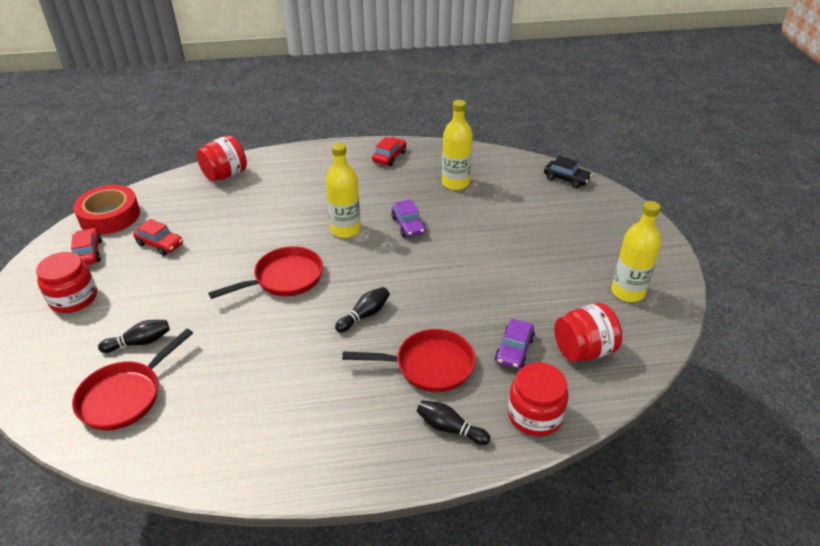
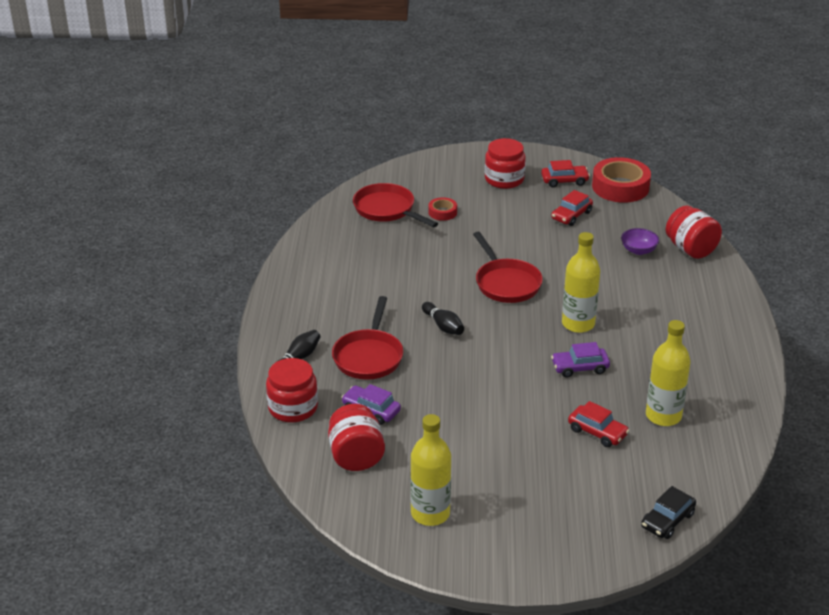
camera: 100 degrees right, 5 degrees down
(139, 342) = (442, 212): black bowling pin -> red tape
(226, 201) = (638, 250): none -> purple bowl
(389, 157) = (728, 369): red car -> red car (597, 432)

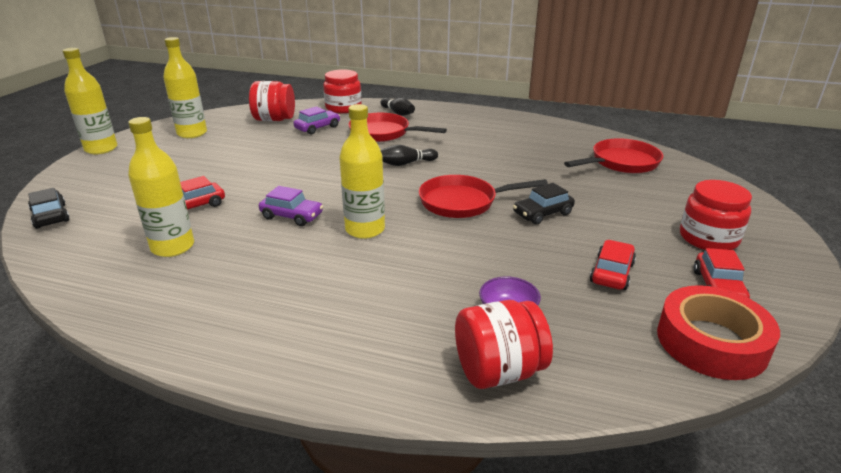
camera: 105 degrees right, 5 degrees down
(442, 212) = (617, 189): red tape -> none
(505, 244) = (542, 213): none -> black car
(511, 575) = (101, 149): none -> yellow bottle
(571, 215) = (612, 273): red car -> red car turned 60 degrees clockwise
(580, 368) = (292, 216): purple car -> purple car turned 105 degrees clockwise

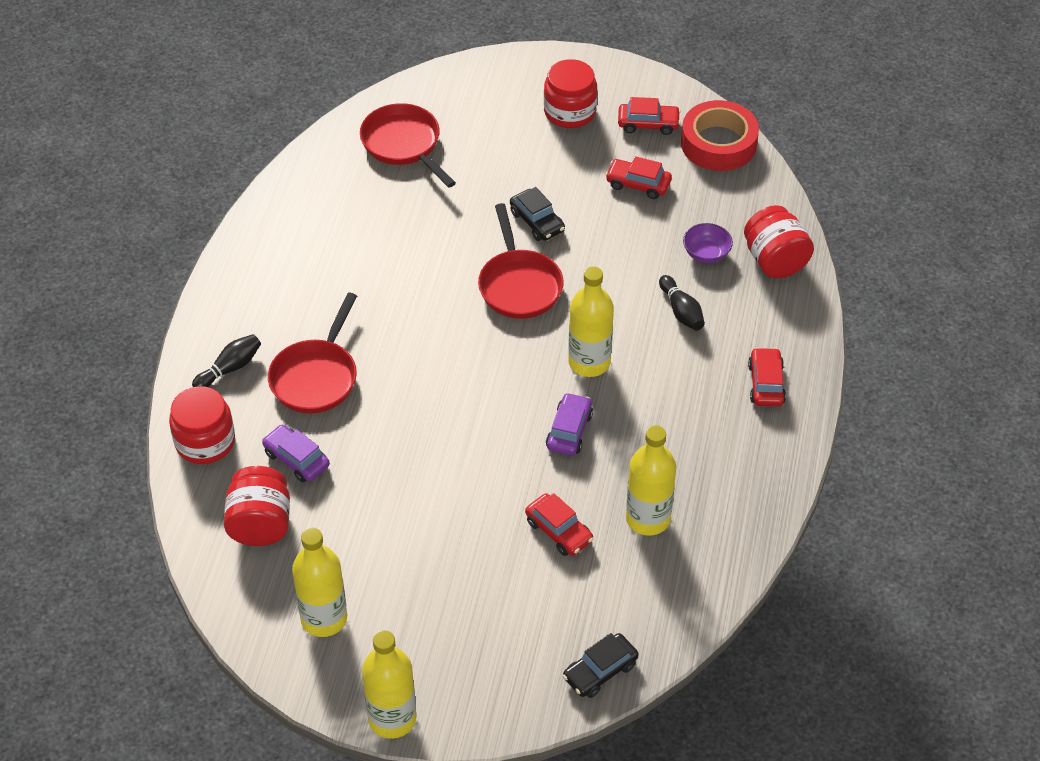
camera: 95 degrees left, 20 degrees up
(295, 339) = (766, 384): none -> red car
(406, 163) = (420, 342): black bowling pin -> black bowling pin (681, 311)

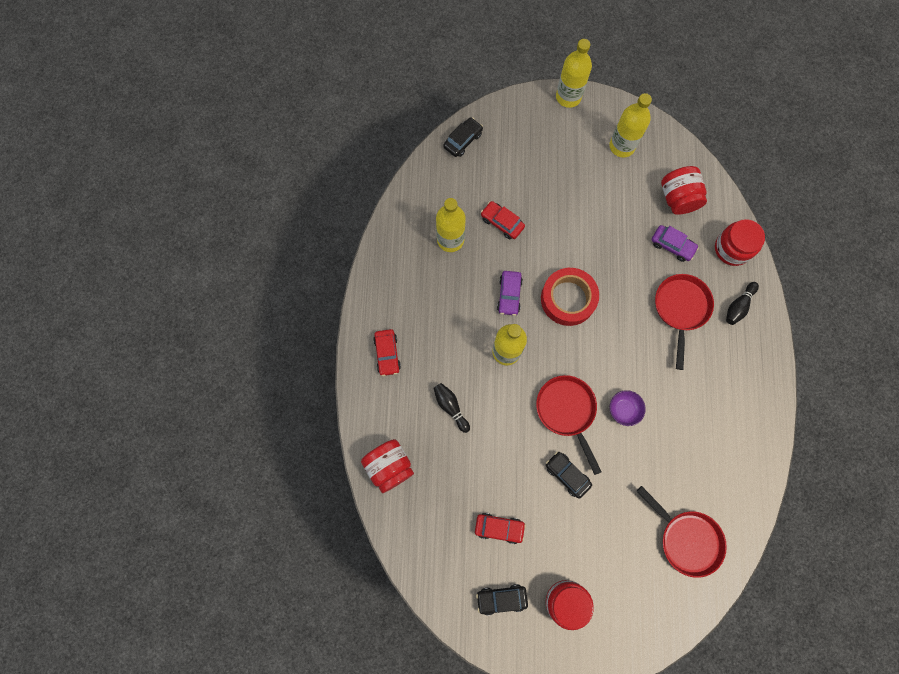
camera: 170 degrees right, 25 degrees up
(648, 124) = (501, 598): red car -> black car
(706, 253) = (439, 465): purple bowl -> purple bowl (624, 409)
(718, 143) = (443, 585): red tape -> red tape (568, 299)

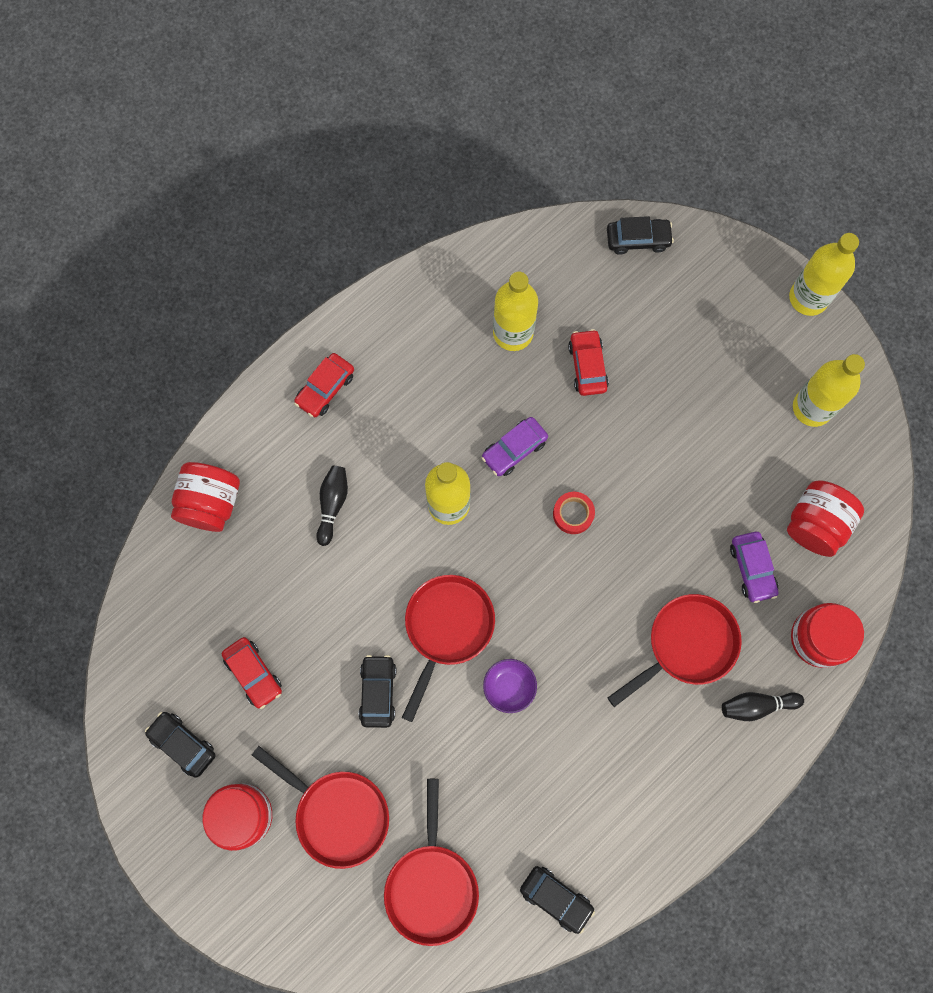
camera: 45 degrees right, 0 degrees up
(568, 299) = (573, 514): red tape -> red tape, size x0.49
(609, 552) = (337, 814): none -> red pan
(746, 485) = (556, 898): none -> black car

